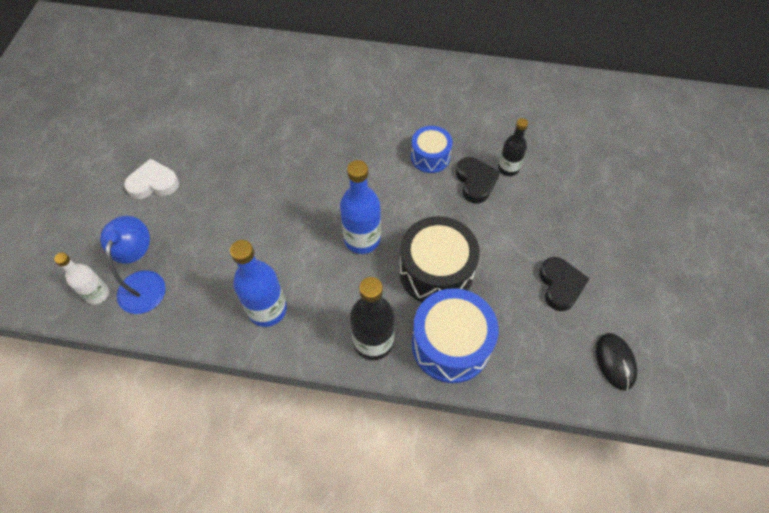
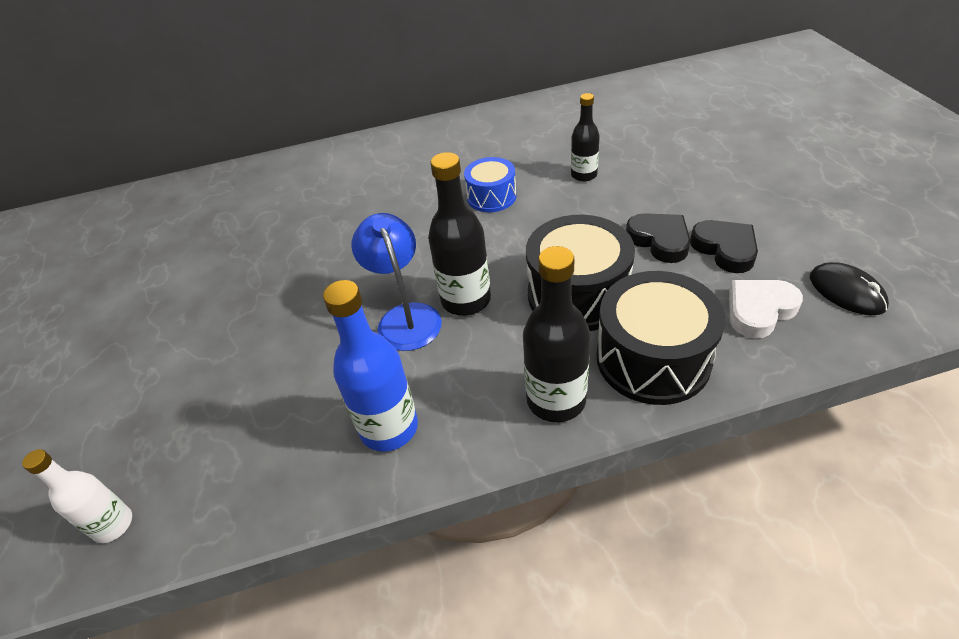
camera: 20 degrees left, 15 degrees down
(144, 282) = (185, 475): blue lamp -> blue lamp (405, 317)
(153, 183) = (147, 354): white heart -> white heart (759, 310)
(362, 239) = (466, 300): blue bottle -> black bottle
(450, 344) = (653, 358): blue drum -> black drum
(475, 182) = (558, 199): black heart -> black heart (659, 240)

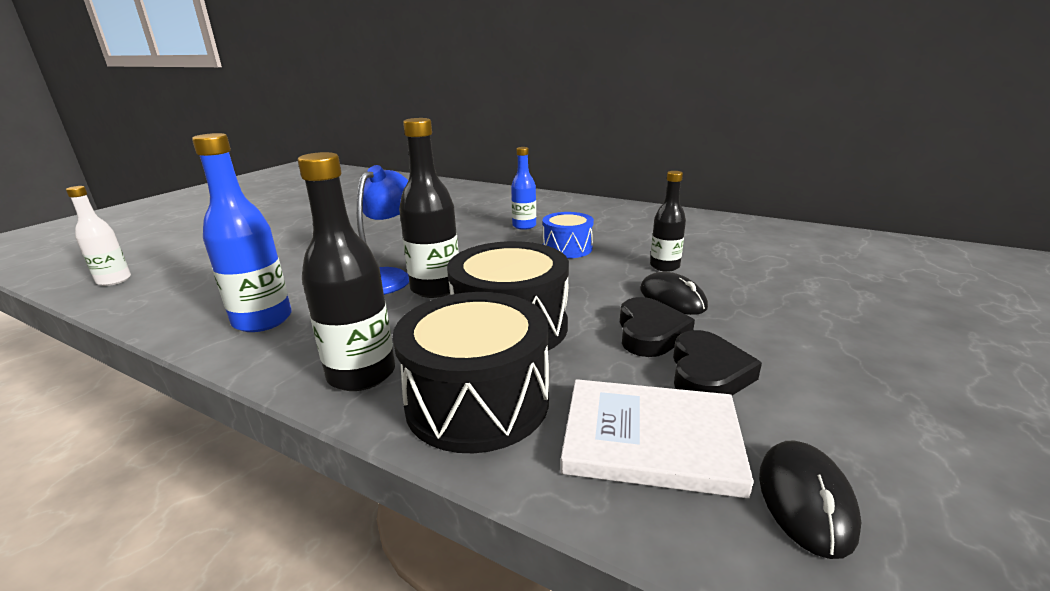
camera: 40 degrees right, 20 degrees down
(414, 191) = (524, 226): none -> blue bottle
(630, 203) = (672, 298): none -> black mouse
(759, 310) = (650, 439): white heart -> white book

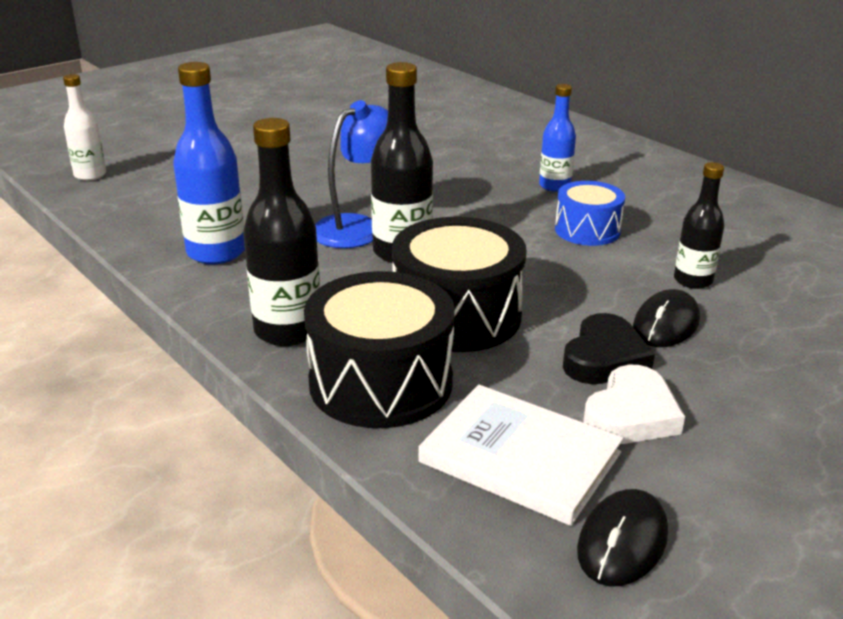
camera: 20 degrees right, 5 degrees up
(672, 298) = (666, 324): black mouse -> black mouse turned 45 degrees clockwise
(707, 373) = (631, 414): black heart -> white heart

